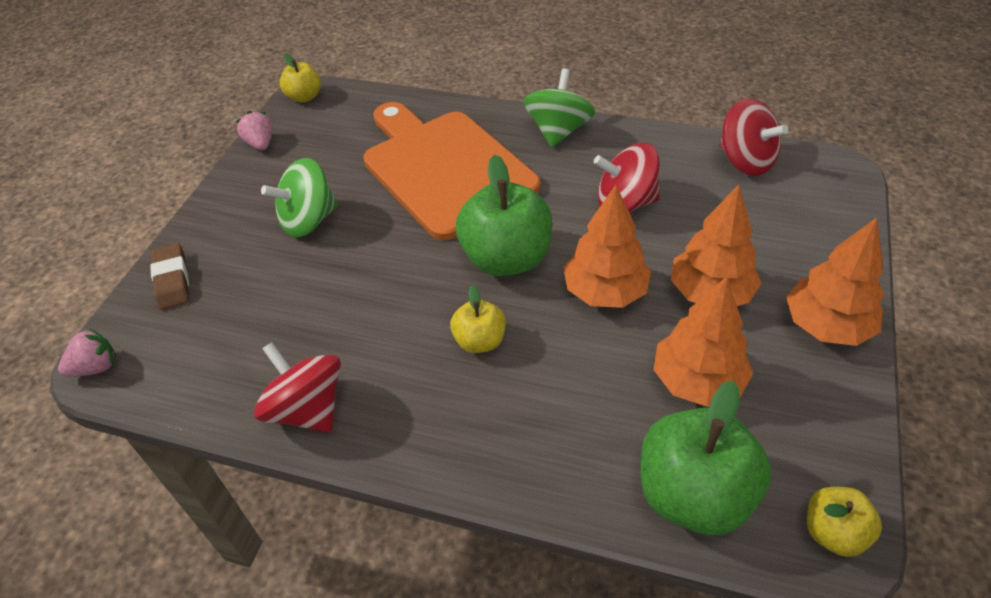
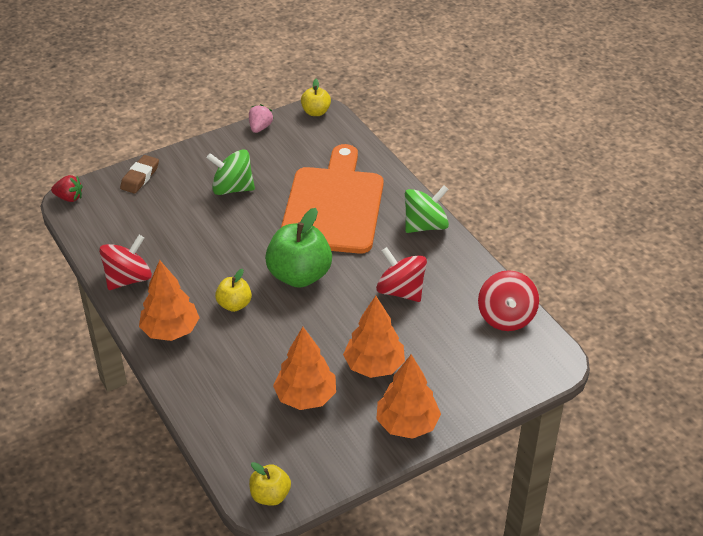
camera: 40 degrees right, 5 degrees down
(96, 367) = (69, 198): pink strawberry -> red strawberry
(307, 409) = (128, 279): red spinning top -> red spinning top turned 45 degrees clockwise
(605, 292) = (323, 326): orange tree -> orange tree (170, 330)
(694, 494) = (235, 435): green apple -> none

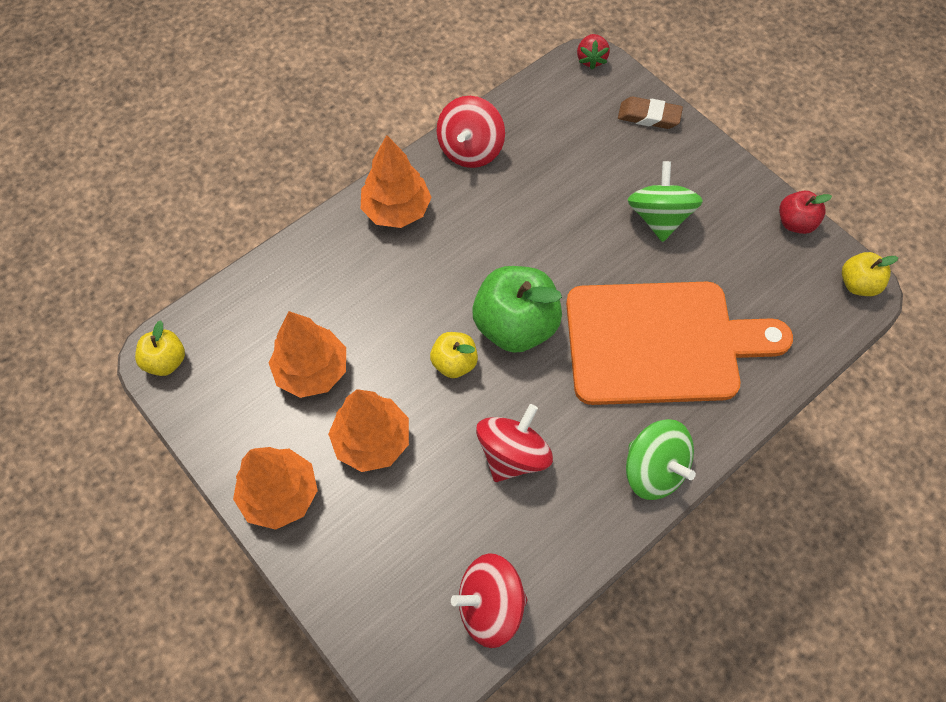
camera: 80 degrees right, 20 degrees up
(128, 279) = (470, 149): red spinning top -> red spinning top turned 75 degrees clockwise
(234, 304) = (450, 265): yellow apple -> yellow apple (454, 363)
(260, 127) = (795, 223): pink strawberry -> red apple

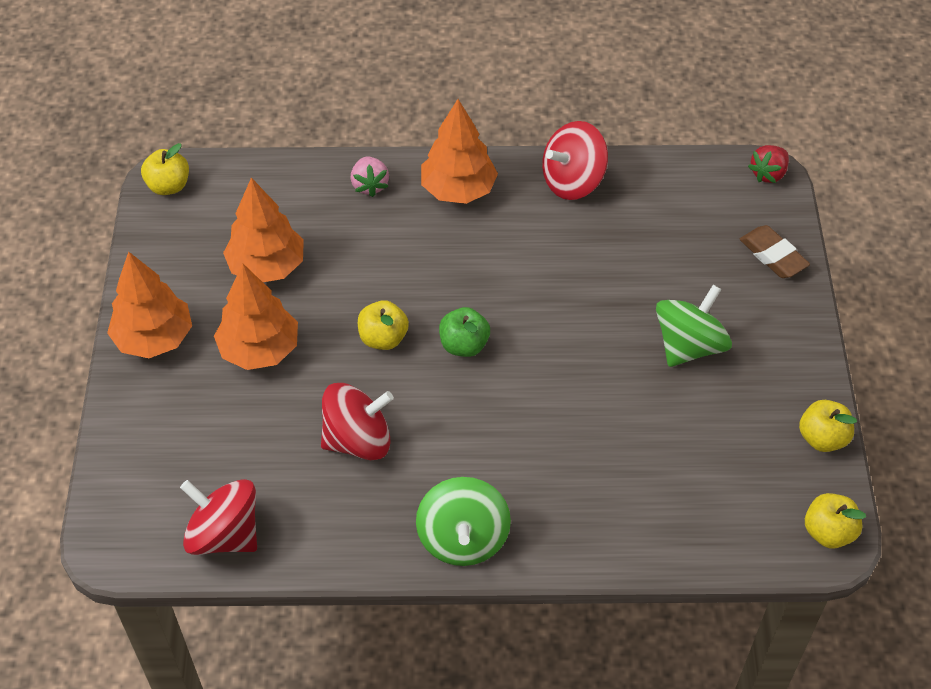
camera: 40 degrees right, 10 degrees down
(328, 251) = (370, 185): none -> pink strawberry
(515, 326) = (464, 345): green apple -> green apple, size x0.53
(661, 343) = (578, 446): orange cutting board -> none
(795, 223) = (822, 438): red apple -> yellow apple

